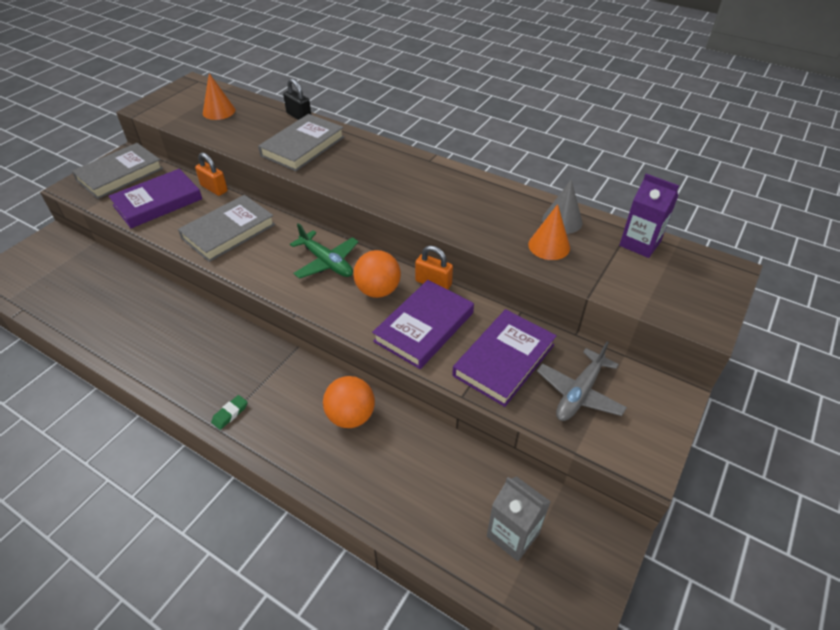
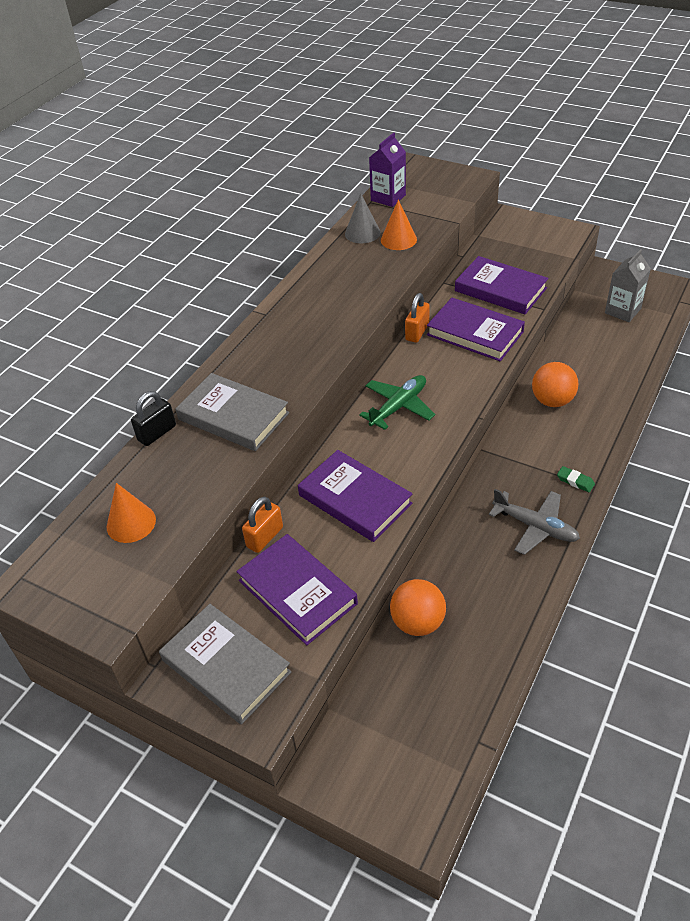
camera: 90 degrees left, 0 degrees up
(228, 231) = (355, 499): grey book -> purple book
(378, 290) = (434, 366): orange ball -> orange ball (417, 622)
(579, 393) = (522, 255): grey plane -> grey plane (535, 527)

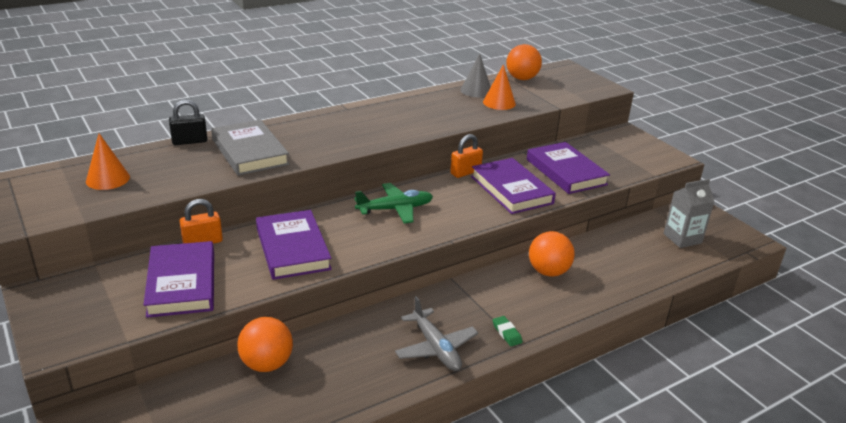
camera: 25 degrees right, 15 degrees down
(226, 666) = (79, 302): grey book -> none
(388, 198) = (522, 78): purple carton -> orange ball

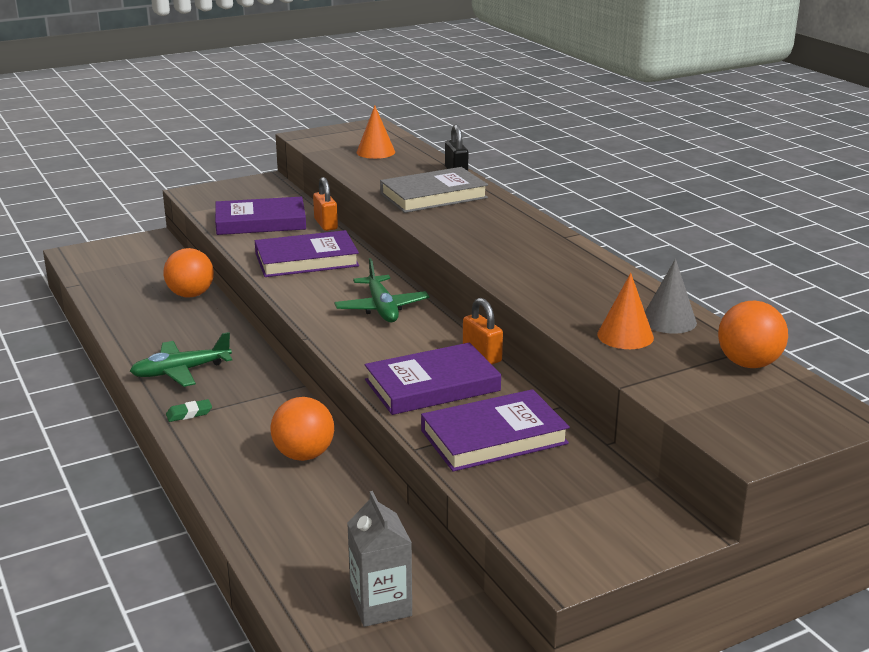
camera: 95 degrees right, 5 degrees down
(436, 348) = (180, 371): grey plane -> green plane

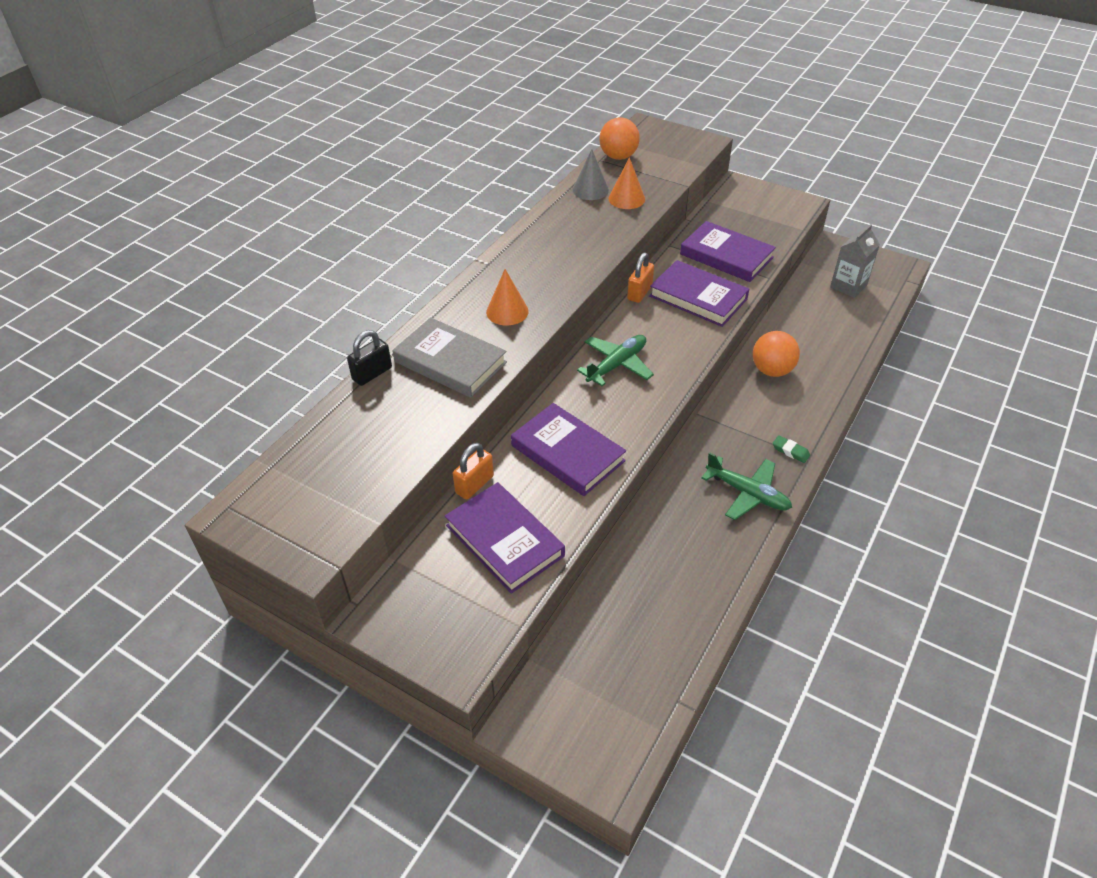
camera: 120 degrees left, 20 degrees up
(191, 295) = (623, 580): orange ball -> none
(375, 152) = (341, 460): orange cone -> orange cone (507, 311)

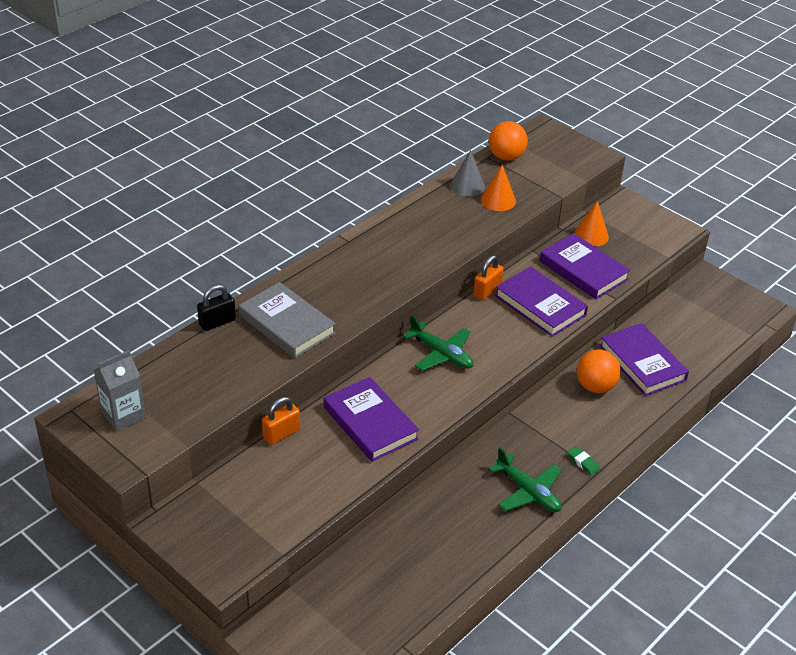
camera: 10 degrees right, 5 degrees down
(504, 540) = (292, 484): purple book -> purple book (642, 363)
(507, 311) = (351, 288): orange cone -> orange cone (591, 235)
(617, 365) = (441, 354): green plane -> green plane turned 75 degrees clockwise
(848, 286) = (704, 320): grey carton -> grey carton (123, 415)

